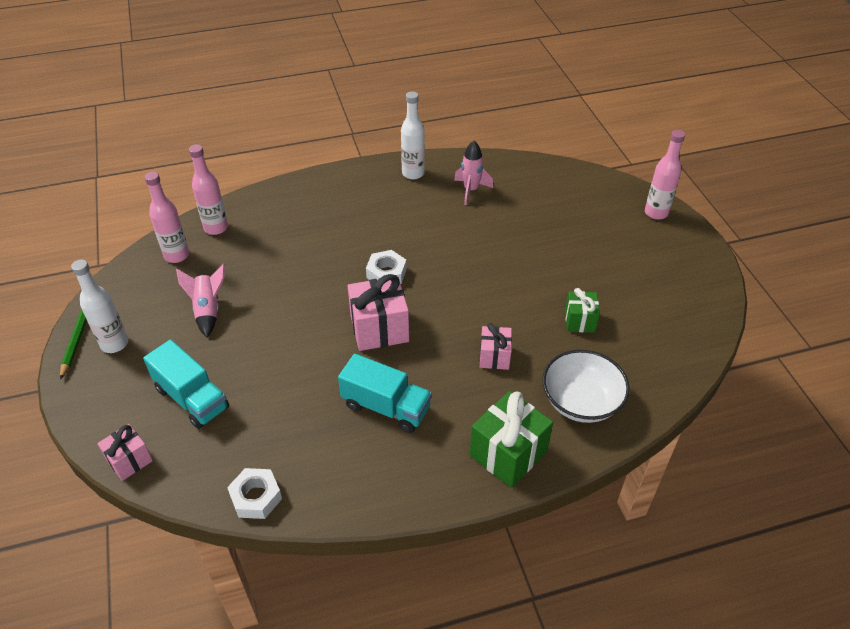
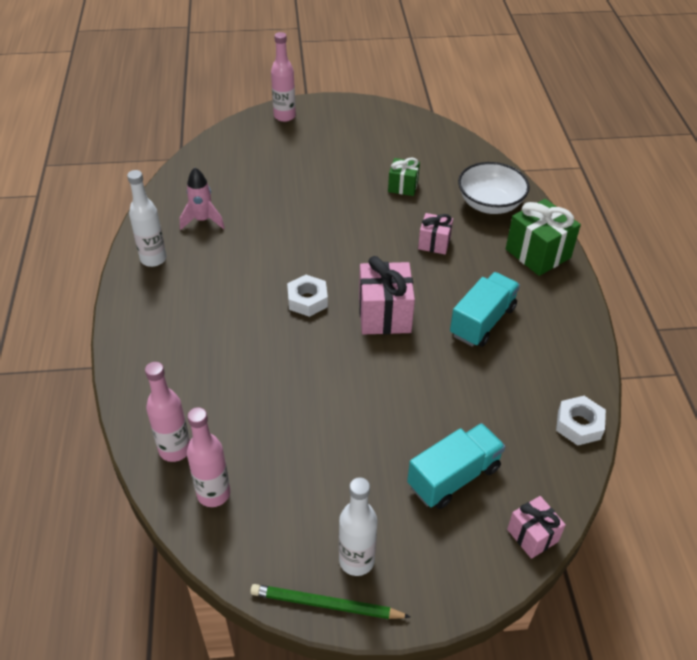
camera: 80 degrees left, 0 degrees up
(208, 310) = (322, 460): pink rocket -> none

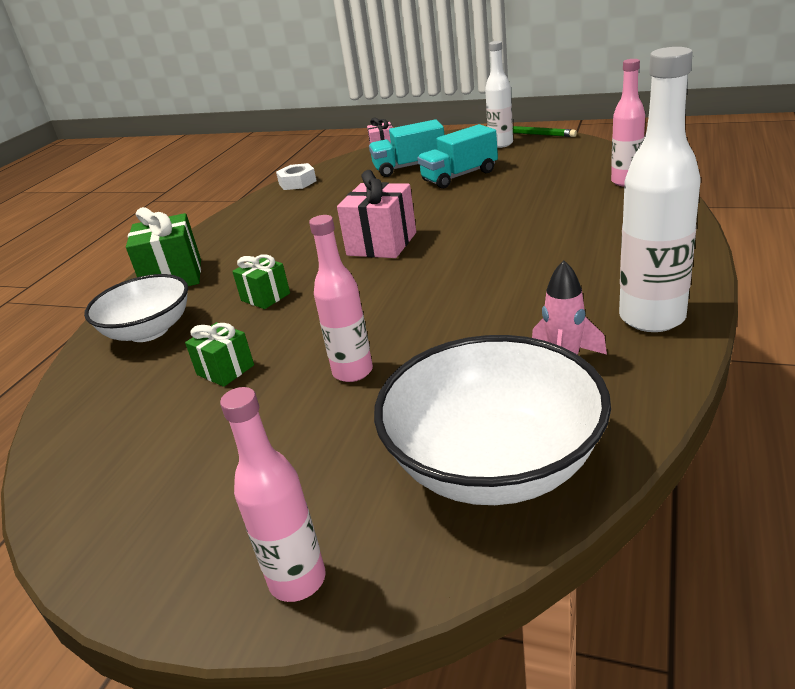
camera: 150 degrees left, 15 degrees down
(153, 259) = (652, 318): white bottle -> white bottle, size x1.55
(213, 494) = (594, 164): pink bottle -> pink bottle (353, 372)
(225, 164) = (494, 464): none -> white bowl
(307, 300) = (455, 260): white nut -> none
(434, 243) = (265, 297): pink gift -> green gift
(482, 321) = (295, 234): turquoise truck -> turquoise truck (459, 176)

